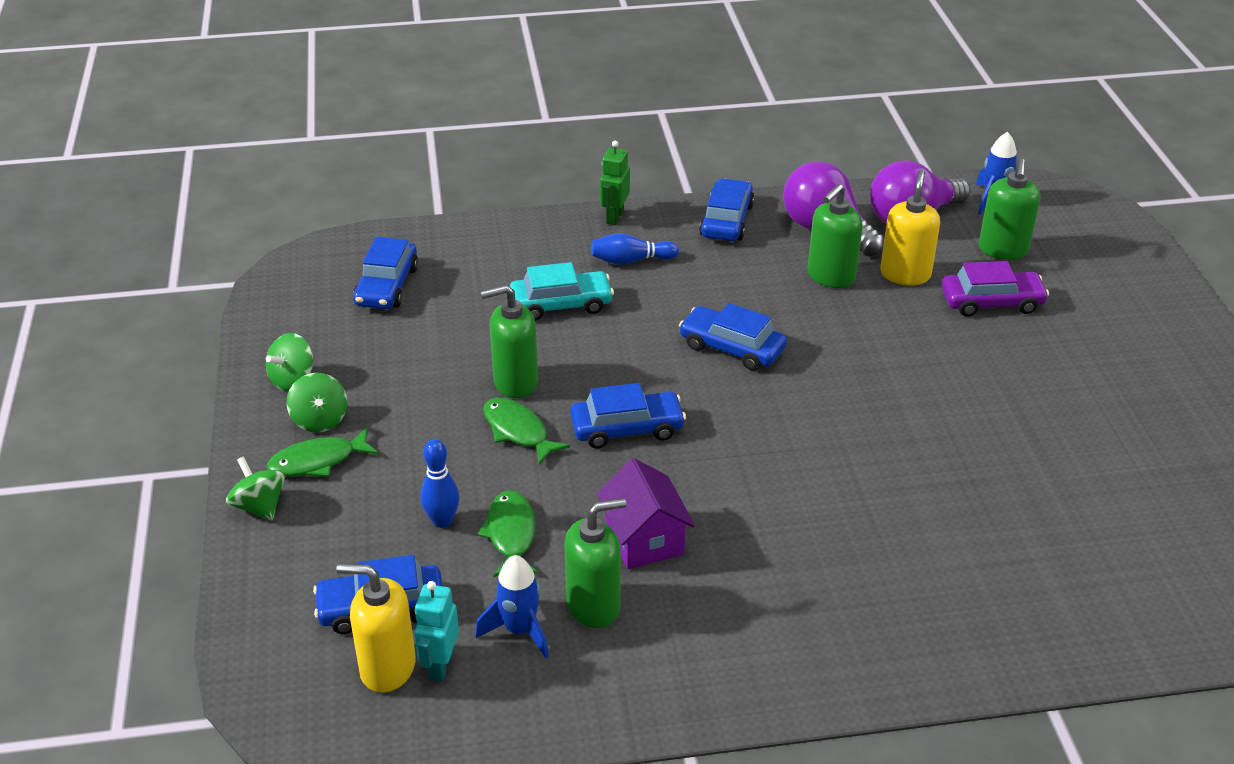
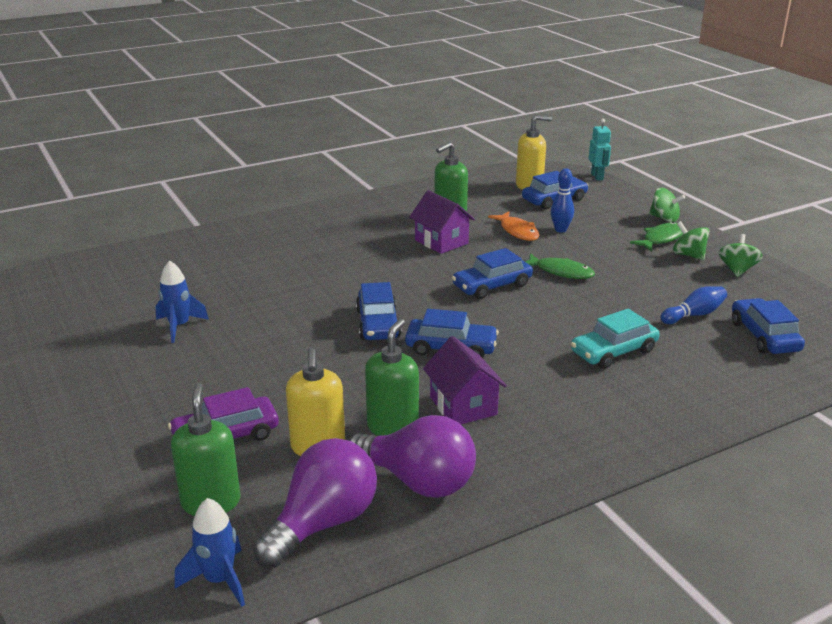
camera: 160 degrees right, 10 degrees down
(440, 666) = (506, 190): turquoise robot -> turquoise robot (597, 177)
(511, 534) = (517, 231): green fish -> orange fish
(515, 382) = (591, 295): green soap dispenser -> none
(519, 630) = (479, 204): blue rocket -> blue rocket (179, 326)
(614, 217) = (648, 444): green robot -> none
(631, 260) = (591, 401): blue bowling pin -> blue bowling pin (694, 315)
(726, 221) = (531, 467): blue car -> blue car (378, 324)
(754, 282) = (463, 406): none -> purple house

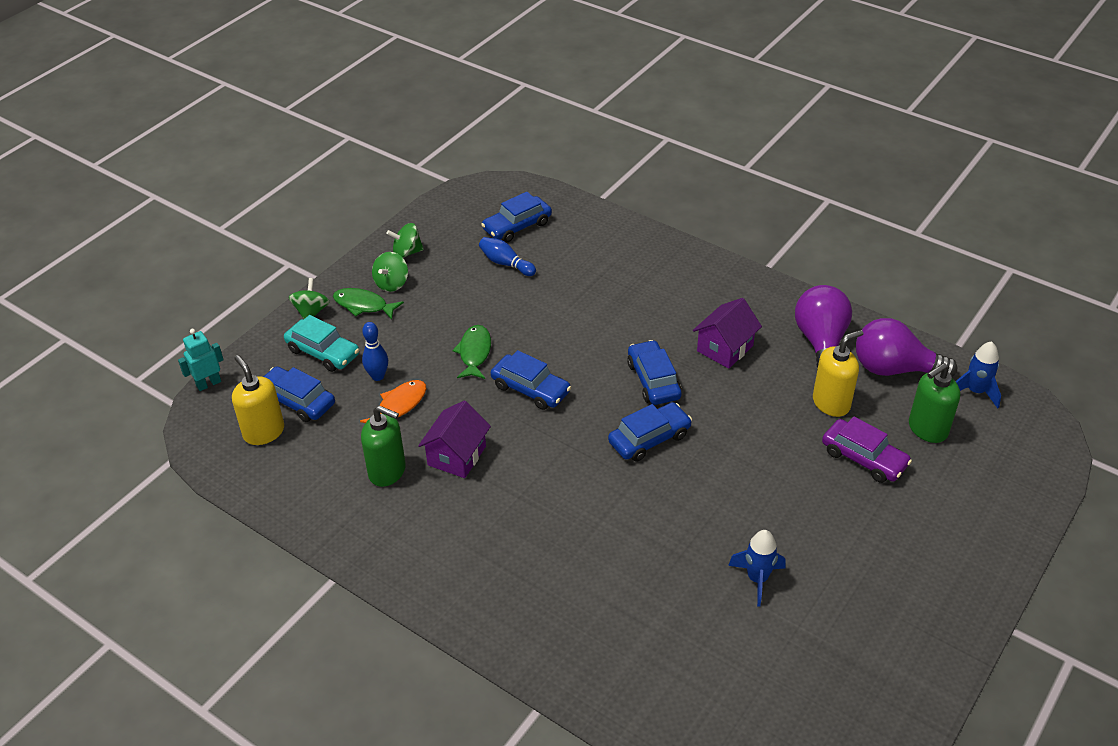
camera: 115 degrees left, 15 degrees up
(393, 427) = (779, 374): green soap dispenser -> none
(613, 351) = (593, 293): turquoise car -> turquoise car (323, 352)

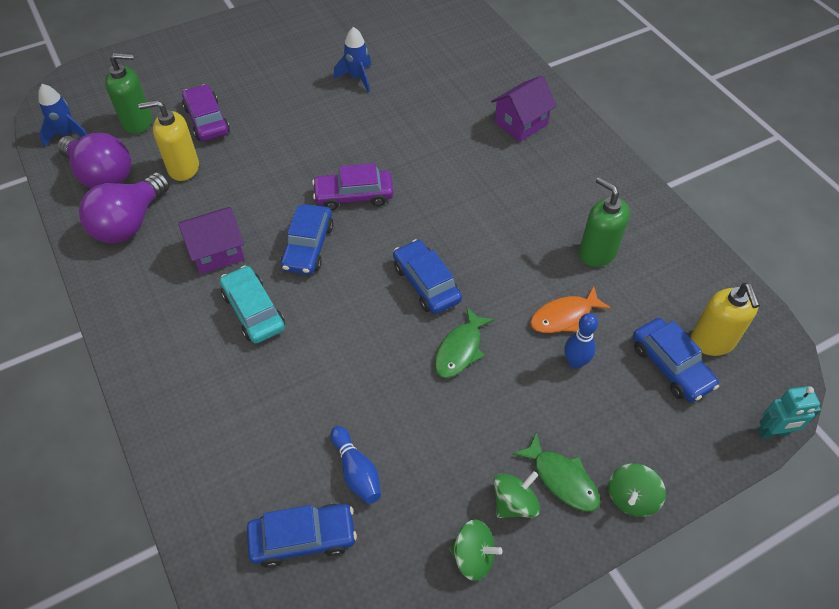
camera: 155 degrees left, 10 degrees up
(323, 352) = (629, 423): turquoise car -> turquoise car (254, 311)
(457, 456) = (528, 244): purple house -> purple house (521, 123)
(649, 439) = (354, 195): blue car -> purple car

